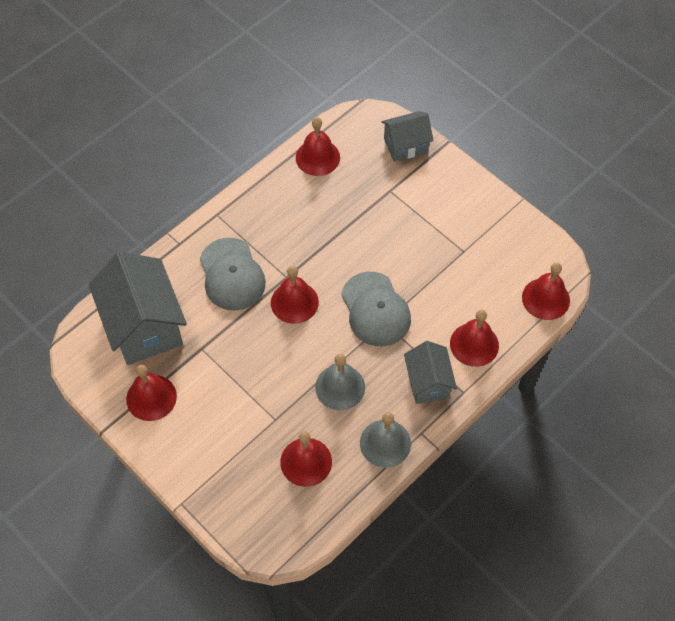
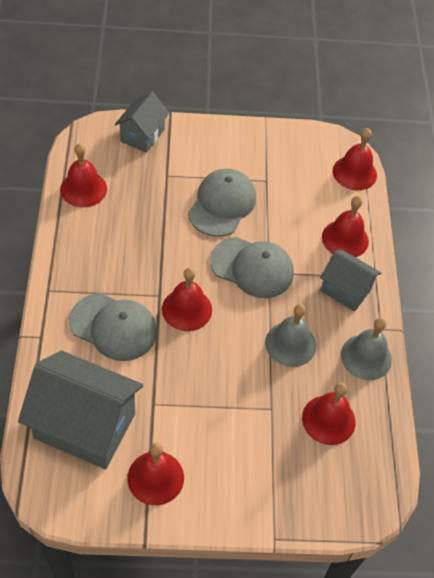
camera: 50 degrees left, 5 degrees down
(407, 244) = (222, 204): none -> grey cap

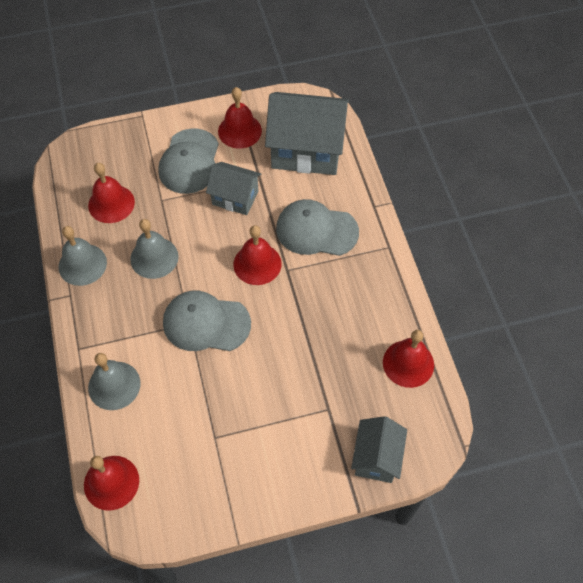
camera: 170 degrees right, 5 degrees up
(222, 204) = (256, 389): grey cap -> grey cap (189, 161)
(345, 239) = (114, 385): red bell -> grey bell
(345, 290) = (108, 325): grey house -> grey house (235, 198)

